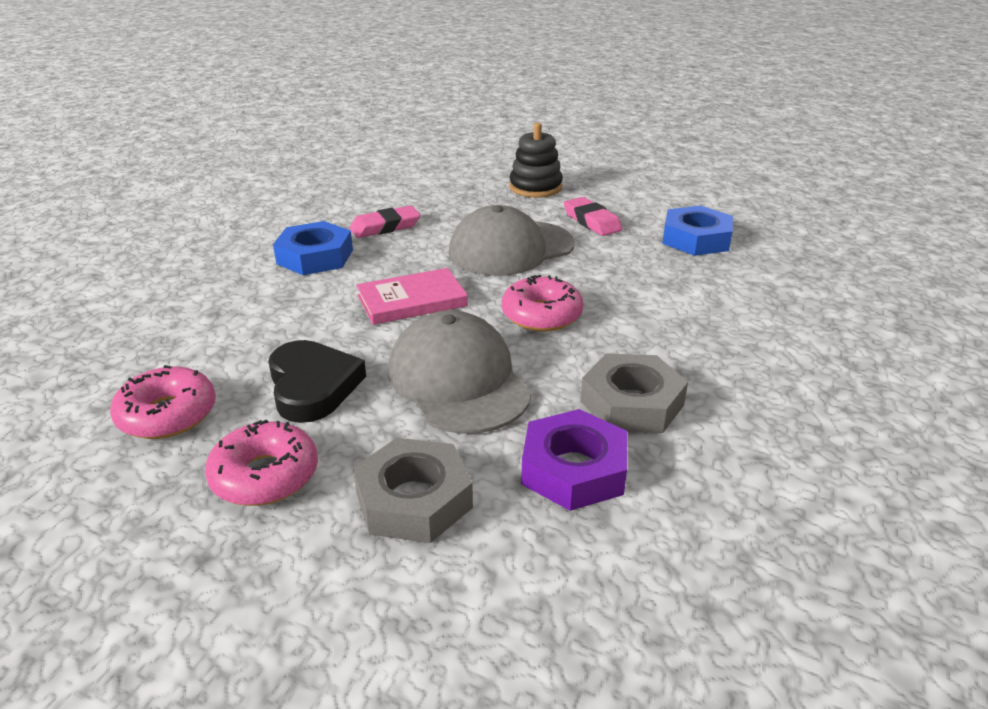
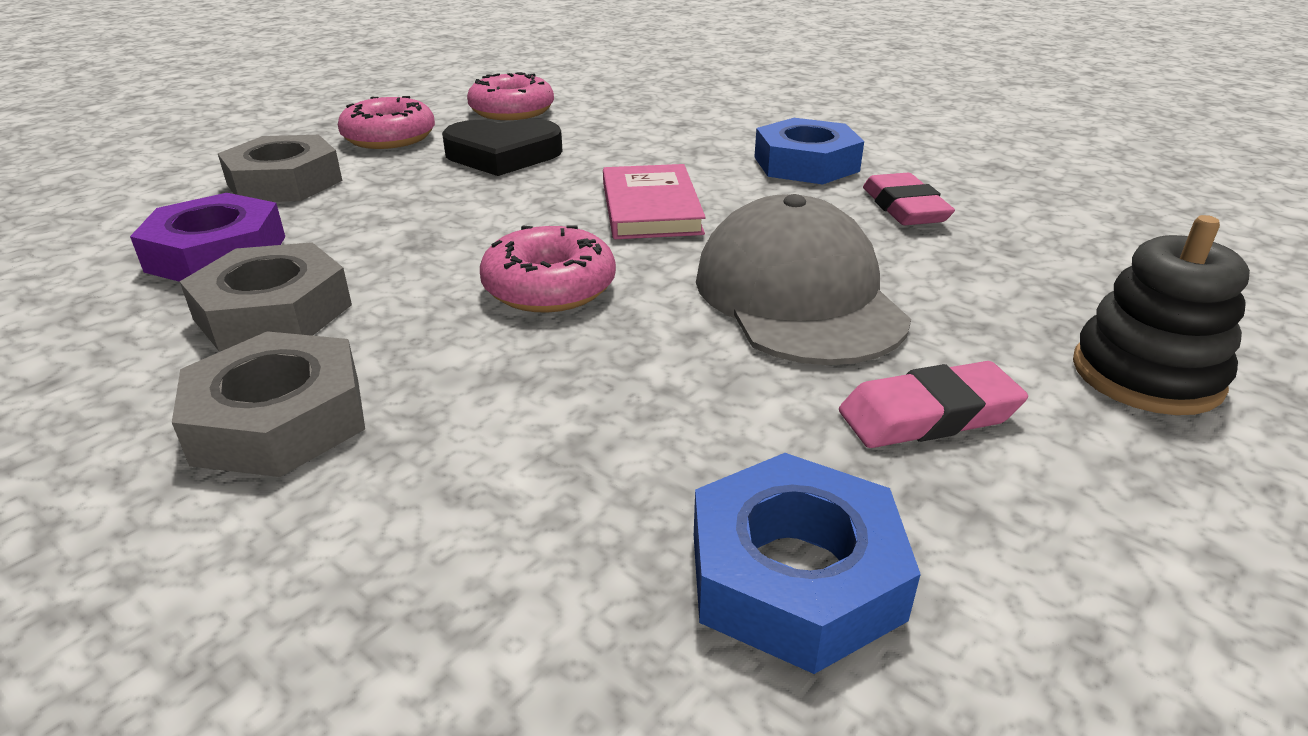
camera: 105 degrees right, 0 degrees up
(458, 381) = (442, 216): grey cap -> none
(717, 359) = (279, 420): none -> grey nut

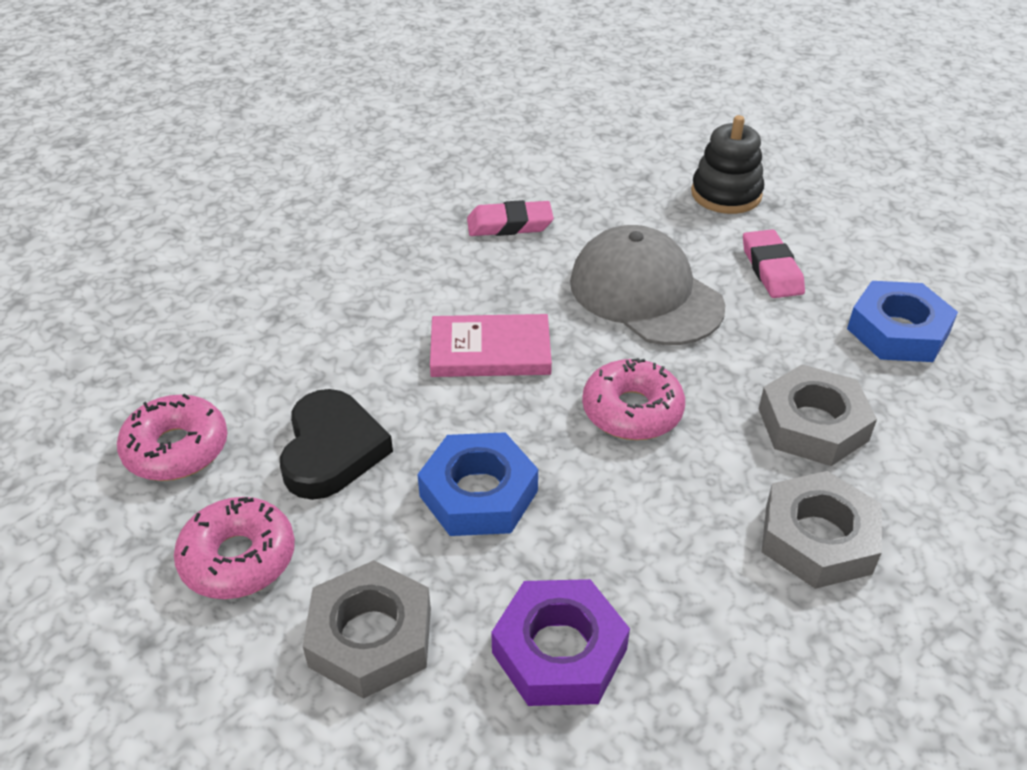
camera: 85 degrees left, 10 degrees up
(273, 312) = (674, 576): grey nut -> grey nut (813, 424)
(798, 296) = (645, 294): grey cap -> grey cap turned 60 degrees clockwise
(806, 164) = (410, 256): blue nut -> blue nut (478, 493)

